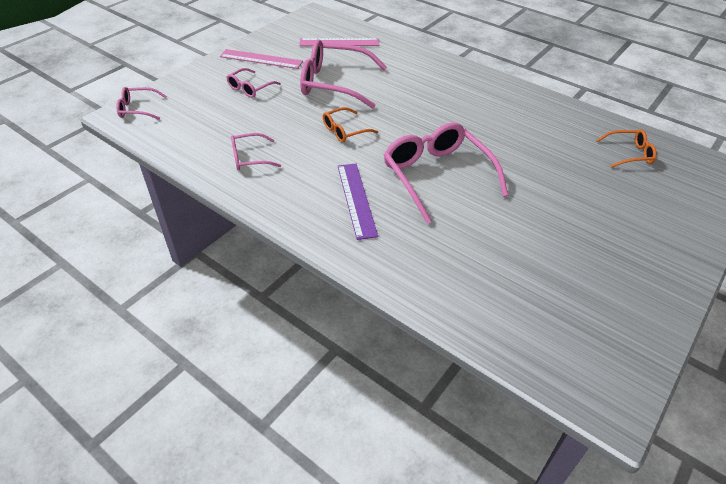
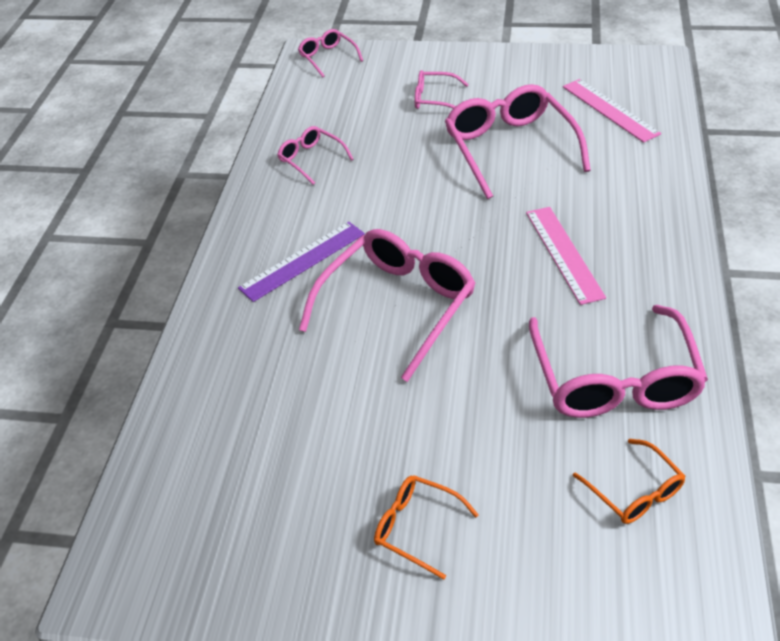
camera: 65 degrees right, 0 degrees up
(261, 59) = (500, 77): pink ruler -> pink ruler (563, 254)
(345, 131) = (420, 199): orange glasses -> orange glasses (417, 527)
(550, 128) = (614, 379): none -> pink glasses

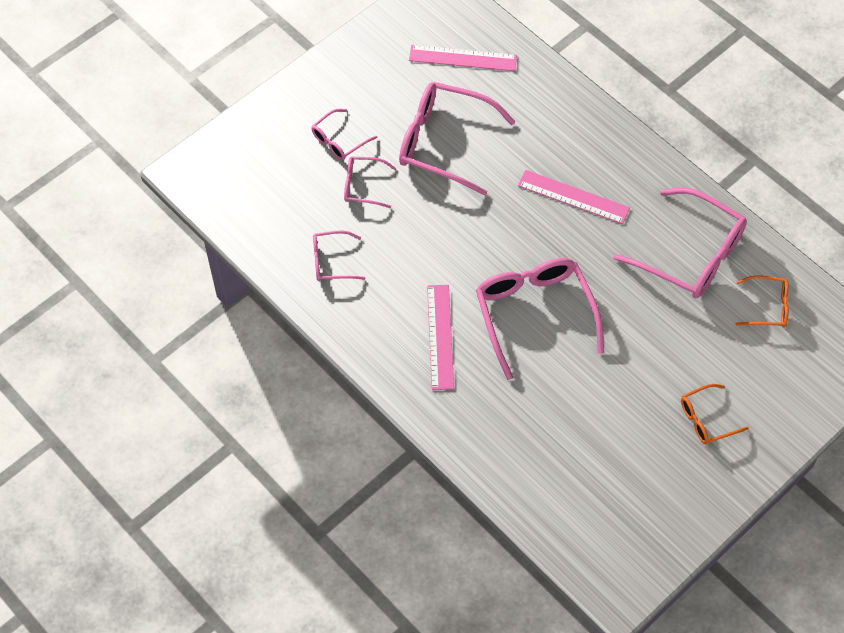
camera: 55 degrees left, 15 degrees up
(302, 260) = (440, 336): purple ruler -> pink ruler
(328, 57) = (205, 164): pink glasses -> pink glasses (363, 186)

